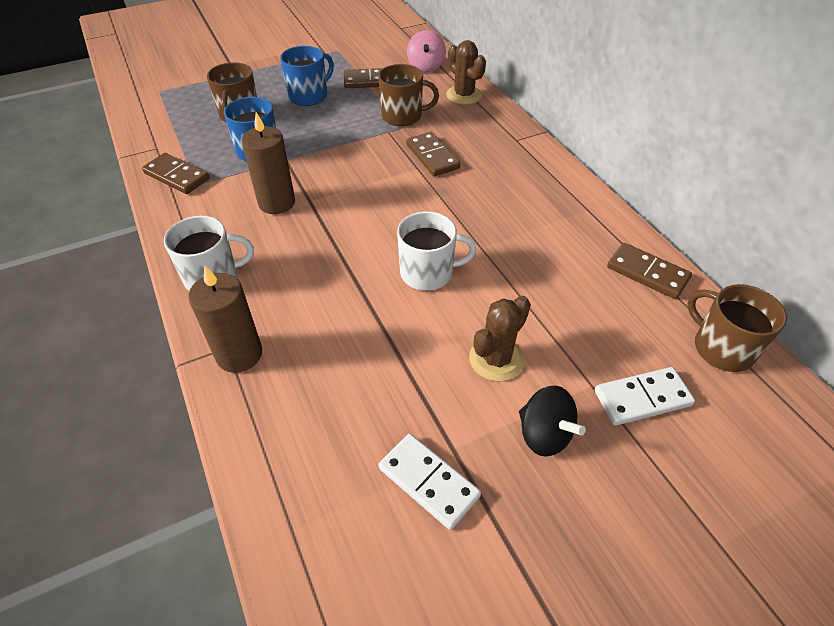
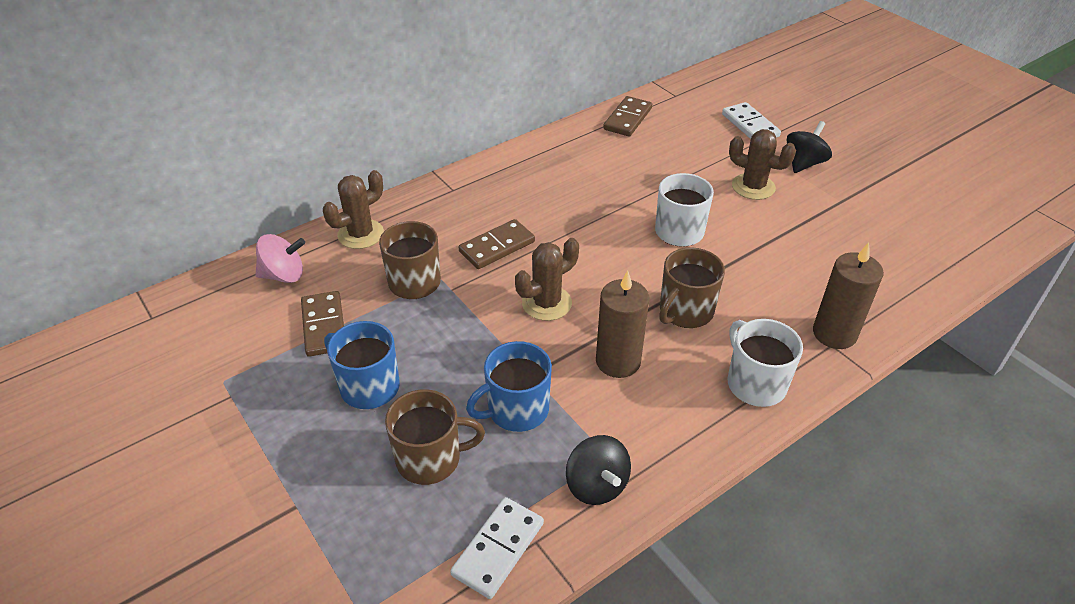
camera: 100 degrees left, 5 degrees down
(177, 176) = (596, 485): brown domino -> black spinning top
(355, 175) = (546, 303): none -> brown cactus
(429, 482) = (872, 209): white domino -> white domino (498, 549)
(721, 348) = (689, 94): brown mug -> brown mug (685, 311)

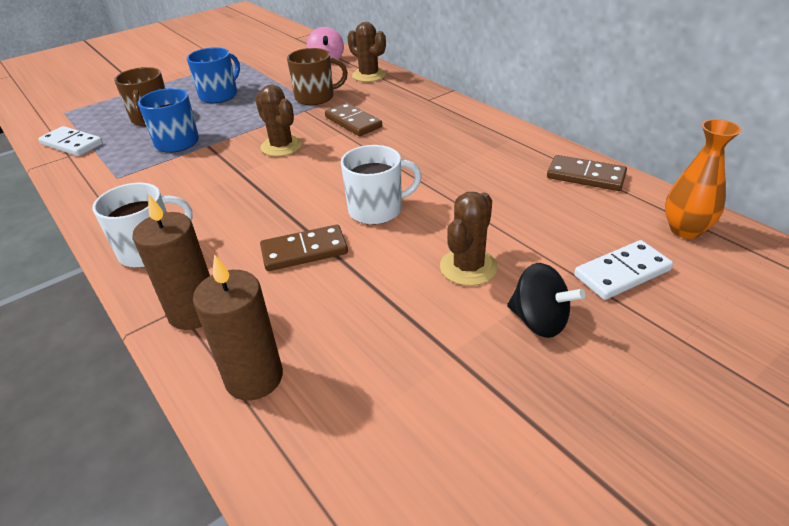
camera: 90 degrees right, 5 degrees down
(324, 326) = (277, 77): brown domino -> brown domino (304, 251)
(596, 485) = (94, 174): black spinning top -> none
(618, 361) = (206, 179): brown candle -> brown candle (254, 377)
(685, 311) = (255, 212): brown mug -> none
(700, 93) = (685, 230): none -> orange vase

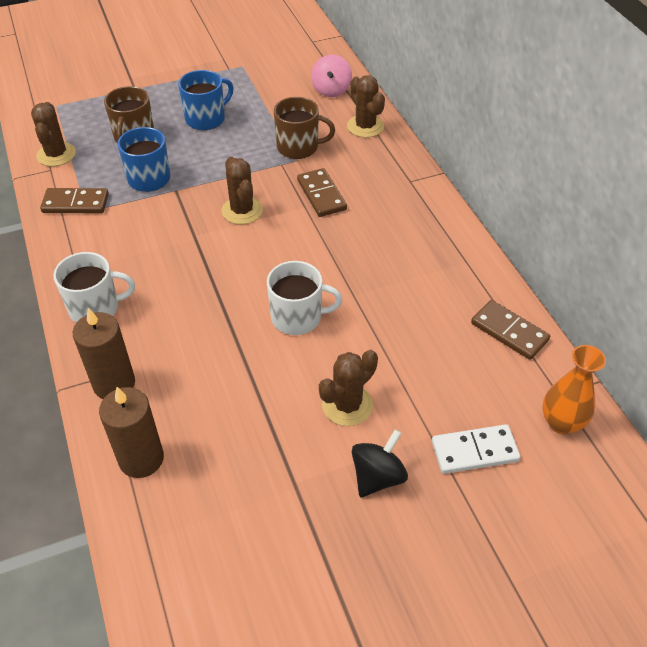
camera: 15 degrees right, 10 degrees up
(72, 144) = (56, 154): white domino -> brown cactus
(304, 251) = (219, 346): brown domino -> brown domino (75, 203)
(539, 321) = (377, 477): black spinning top -> black spinning top turned 105 degrees counterclockwise

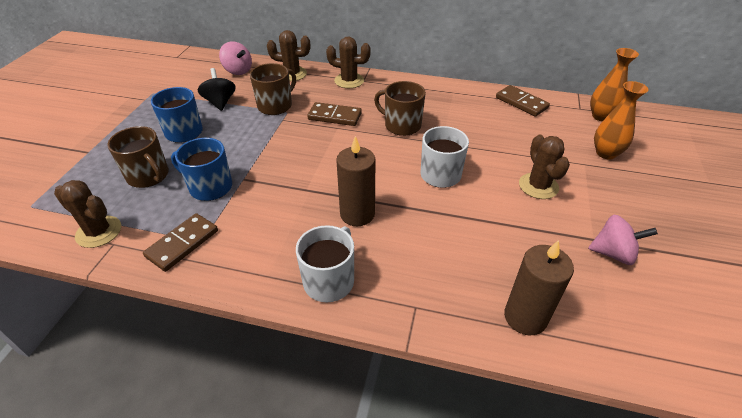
camera: 55 degrees left, 5 degrees down
(114, 384) = (430, 303): brown candle -> brown candle (357, 214)
(242, 210) = (308, 155): brown cactus -> brown cactus (349, 81)
(283, 507) = (613, 253): none -> pink spinning top
(354, 250) = (401, 125): none -> brown mug
(377, 477) = (607, 199): black spinning top -> black spinning top (220, 102)
(474, 451) = (605, 153): white domino -> orange vase
(509, 332) = (521, 103): brown domino -> brown domino turned 60 degrees clockwise

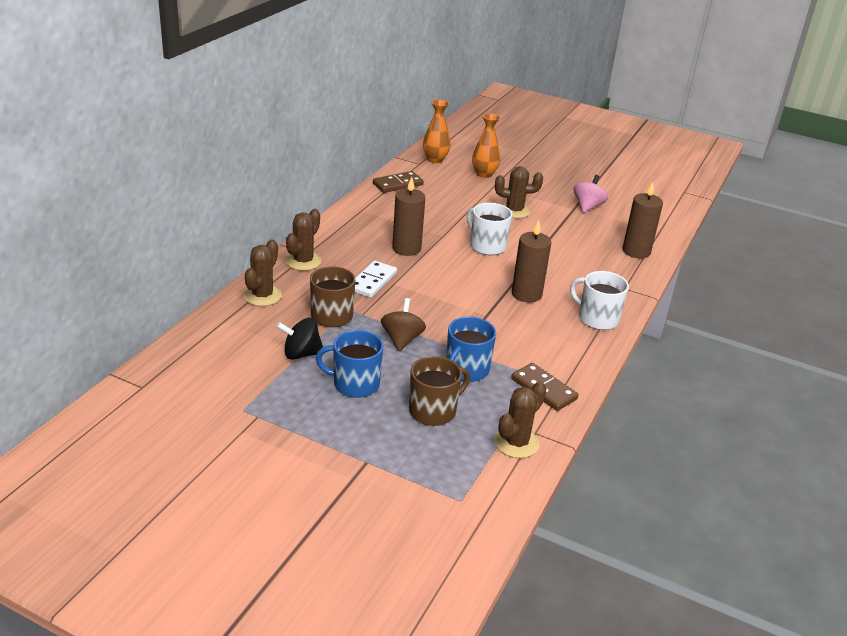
camera: 80 degrees left, 10 degrees down
(238, 71) = (226, 335): pink spinning top -> none
(250, 144) = (402, 339): none -> brown spinning top
(334, 116) = (372, 281): brown domino -> white domino
(401, 125) = (406, 248): brown mug -> brown candle

